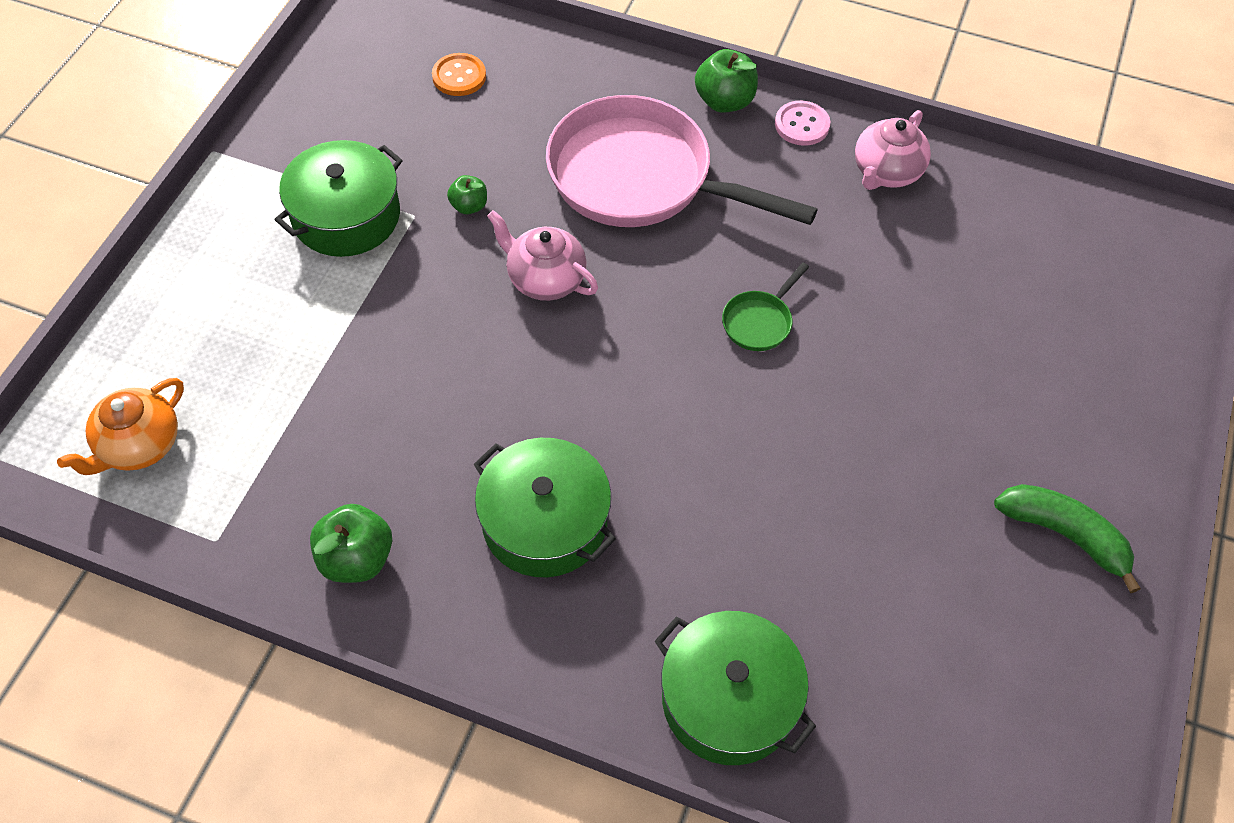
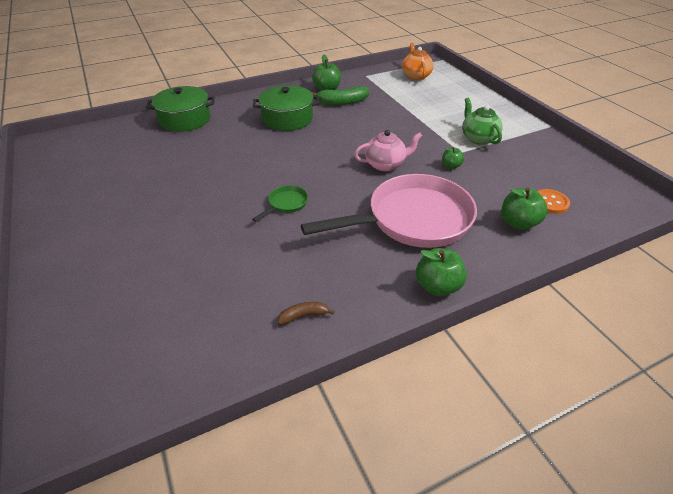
camera: 135 degrees right, 15 degrees down
(346, 216) = (478, 138): green pot -> green teapot
(537, 87) = (518, 223): none -> green apple
(759, 322) = (286, 204): green pan -> green pan turned 45 degrees clockwise
(802, 125) = (382, 306): pink button -> none
(886, 172) = (303, 316): pink teapot -> brown banana
(1064, 535) = (79, 216): green banana -> green banana (342, 102)

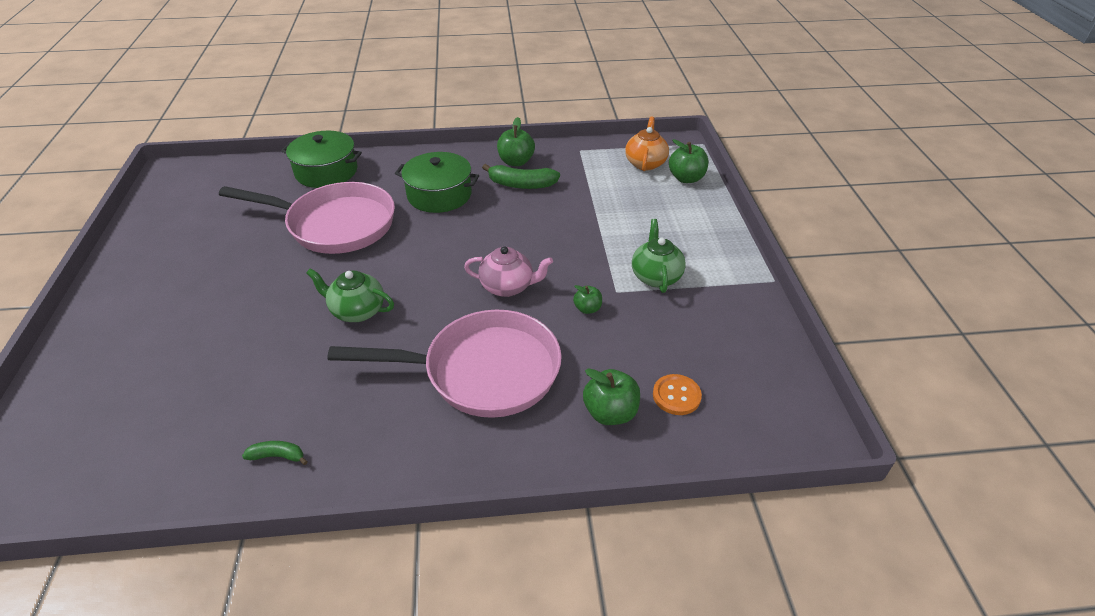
camera: 20 degrees right, 0 degrees up
(221, 152) = (335, 225): none -> pink pan
(286, 204) = (357, 311): green pan -> green teapot
(303, 316) = (278, 456): brown banana -> green banana
(437, 286) = (445, 467): green apple -> green apple (686, 178)

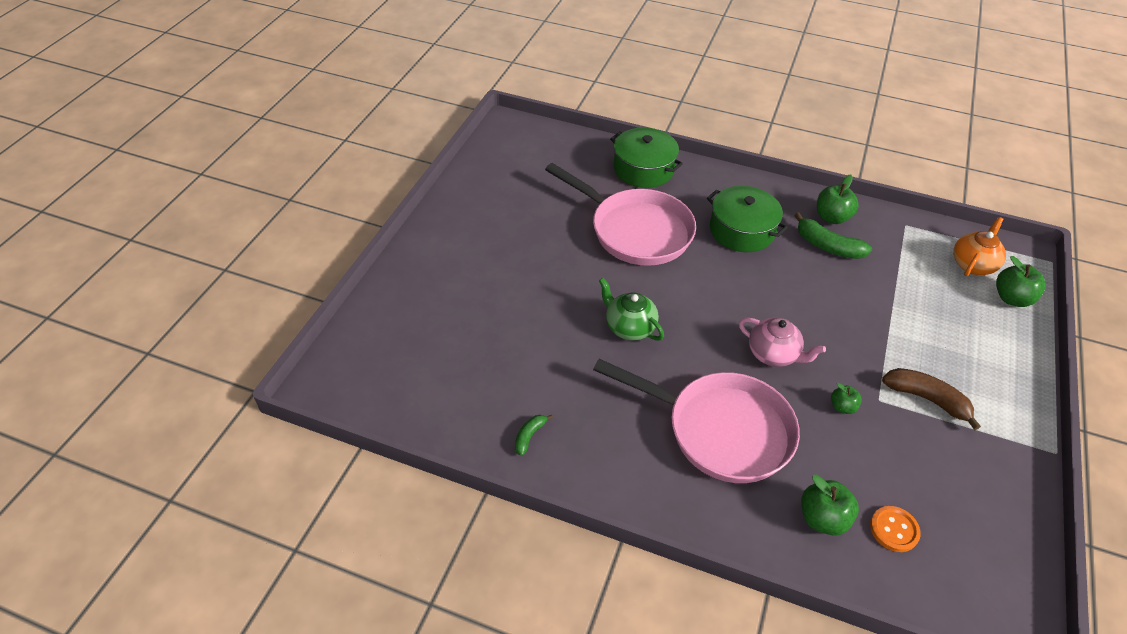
camera: 25 degrees right, 5 degrees up
(278, 456) = (529, 436): green banana -> green banana turned 90 degrees counterclockwise
(656, 276) = (927, 399): green teapot -> brown banana

